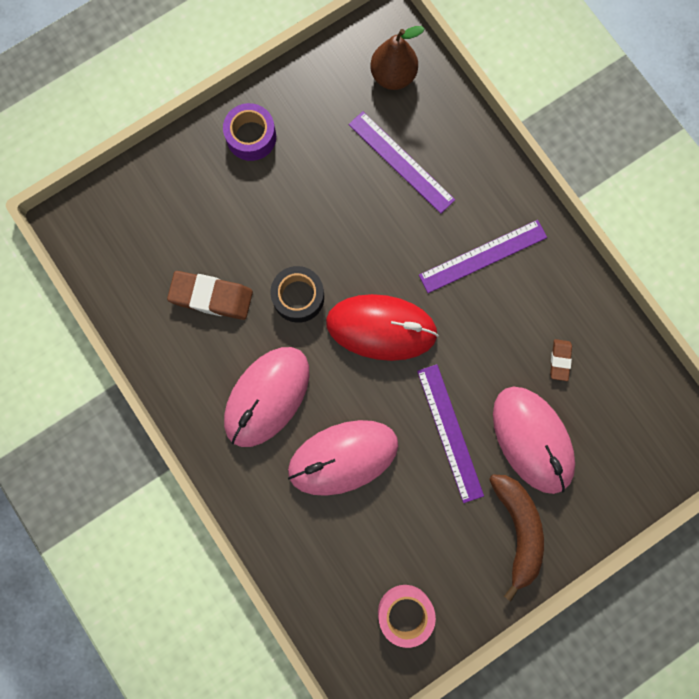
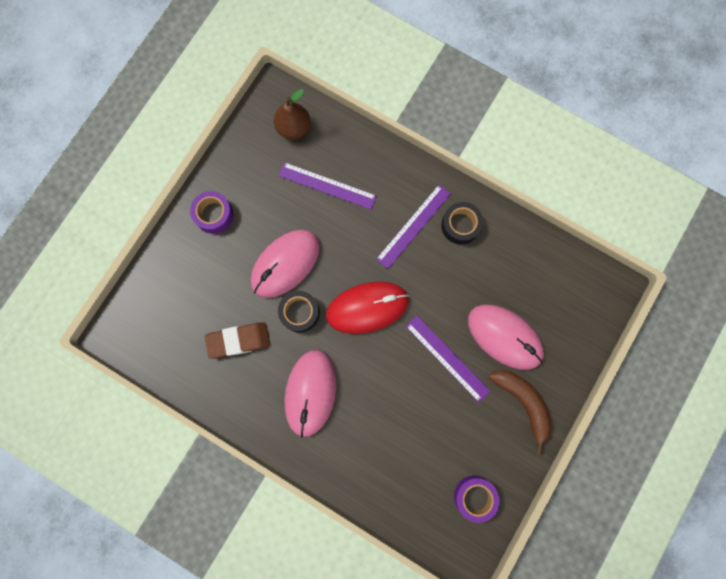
camera: 25 degrees left, 0 degrees up
(343, 457) = (383, 410): pink mouse -> pink mouse (285, 264)
(405, 613) = (474, 496): pink tape -> purple tape
(540, 281) = (460, 225): none -> black tape
(559, 360) = (498, 274): brown eraser -> none

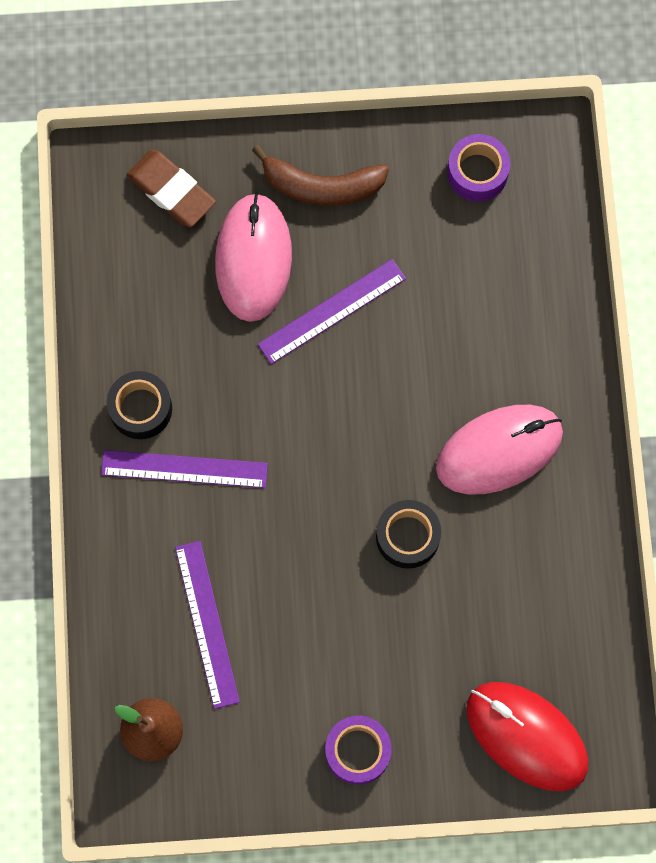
camera: 125 degrees left, 5 degrees down
(239, 340) = (501, 590): brown eraser -> brown eraser (171, 191)
(285, 264) = (356, 602): pink mouse -> none
(367, 307) = (338, 454): red mouse -> red mouse (526, 736)
(447, 358) = (332, 311): purple ruler -> purple ruler turned 45 degrees clockwise
(523, 402) = (321, 186): brown banana -> brown banana turned 105 degrees counterclockwise

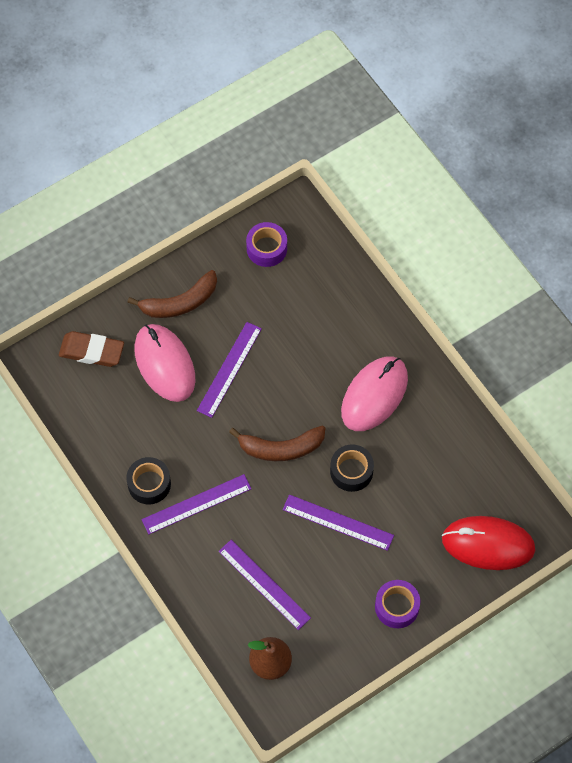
camera: 30 degrees left, 10 degrees down
(335, 454) = (281, 448): none -> brown banana
(349, 595) = (338, 522): none -> purple ruler

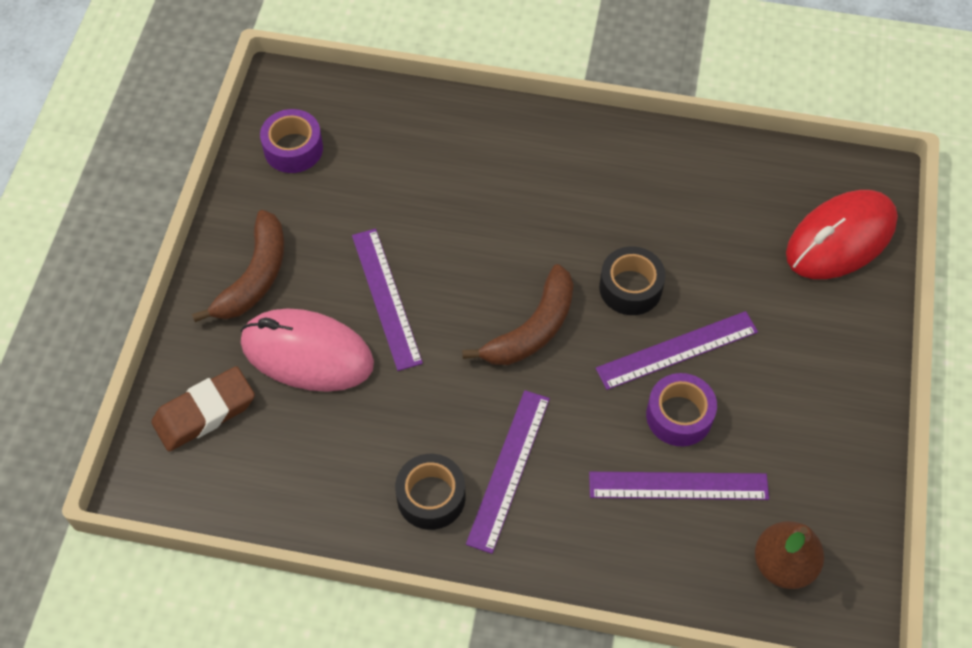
camera: 45 degrees left, 5 degrees down
(374, 395) = (566, 196): pink mouse -> none
(397, 607) = (833, 379): purple tape -> purple tape (679, 415)

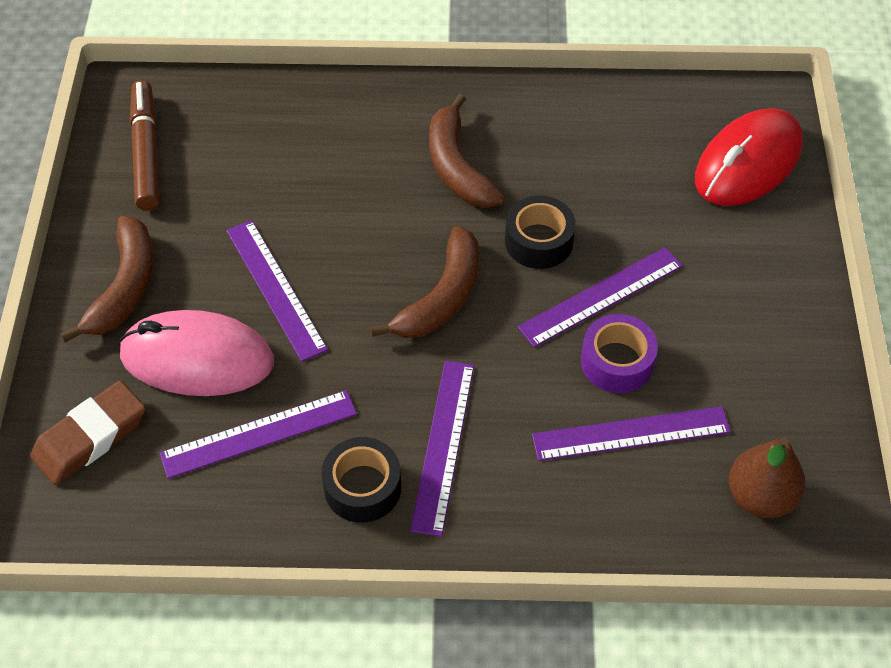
camera: 10 degrees left, 5 degrees down
(293, 148) = (146, 152): purple tape -> brown marker
(349, 432) = (259, 434): none -> purple ruler
(570, 203) = (457, 167): none -> brown banana

